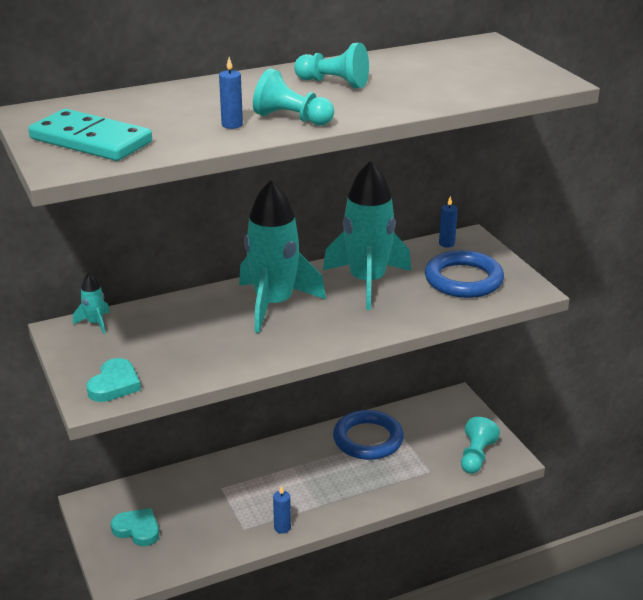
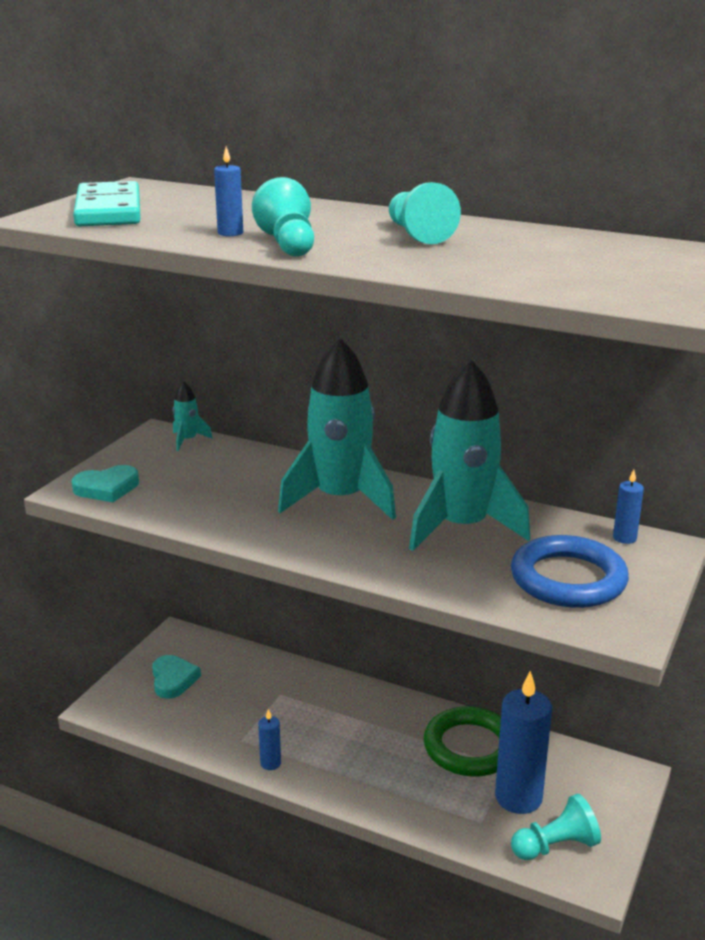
camera: 50 degrees right, 5 degrees down
(368, 439) = (470, 747): blue ring -> green ring
(427, 447) = (518, 797): none -> blue candle

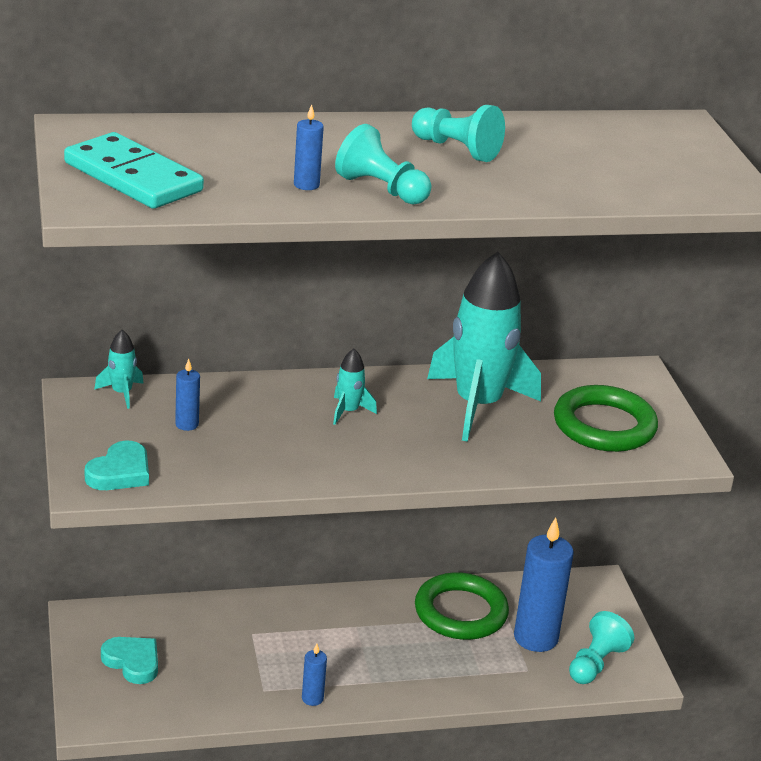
camera: 40 degrees left, 5 degrees up
(340, 499) = (348, 411): turquoise rocket -> turquoise rocket, size x0.42
(568, 579) = (604, 426): blue ring -> green ring
(624, 538) = (603, 374): blue candle -> blue candle (187, 424)

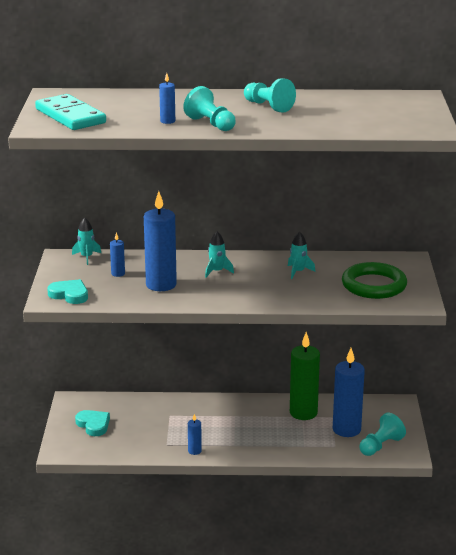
camera: 15 degrees right, 5 degrees down
(120, 472) = (69, 294): turquoise heart -> turquoise heart turned 105 degrees counterclockwise
(267, 443) = (161, 285): none -> blue candle
(460, 612) = (303, 413): green ring -> green candle
(477, 405) = (298, 272): turquoise rocket -> turquoise rocket, size x0.42

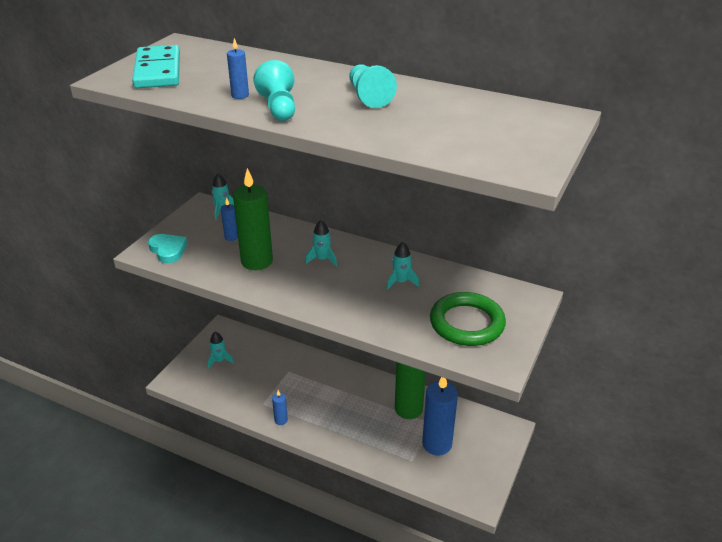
camera: 25 degrees right, 10 degrees up
(93, 425) = (219, 361): turquoise heart -> turquoise rocket
(161, 285) = (257, 261): blue candle -> green candle
(380, 446) = (458, 477): turquoise pawn -> none

